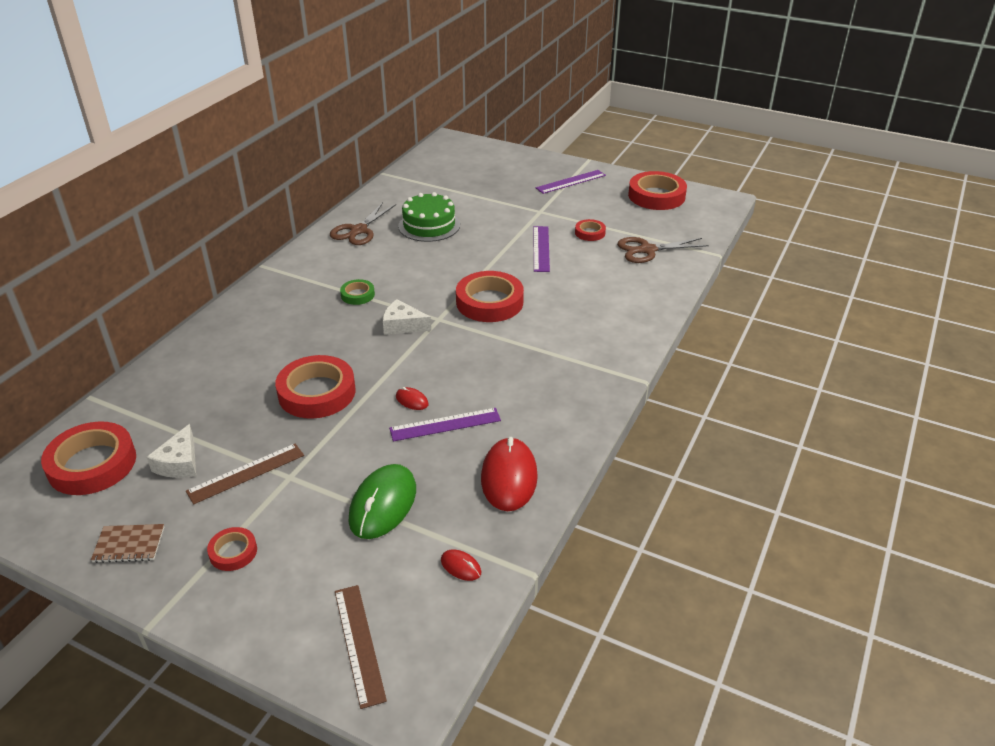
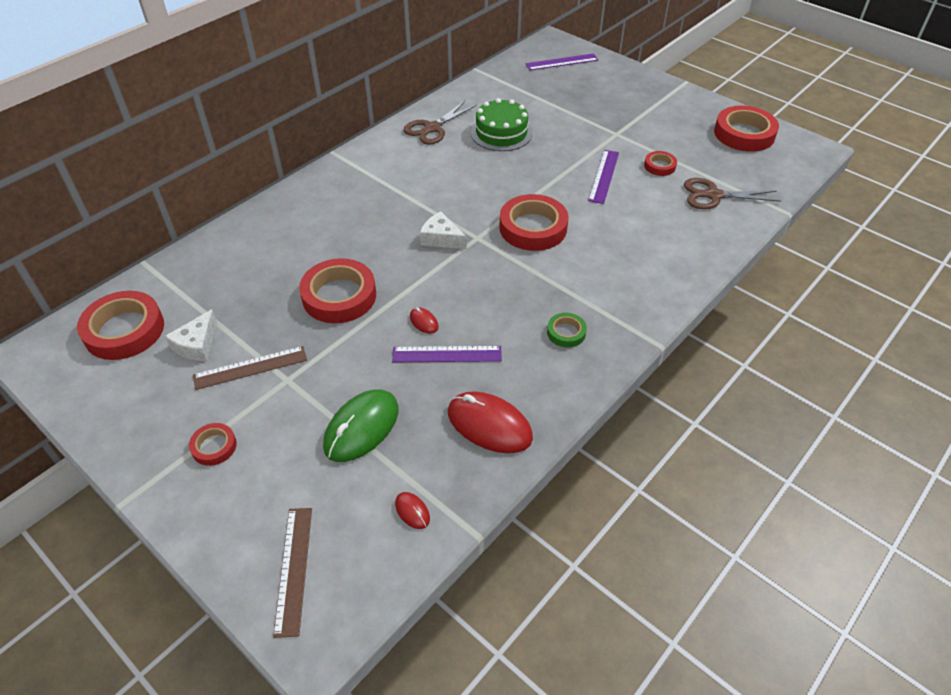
camera: 15 degrees right, 10 degrees up
(129, 544) = (129, 418): brown notebook -> none
(357, 295) = (409, 198): green tape -> green tape (566, 332)
(509, 477) = (489, 425): red mouse -> red mouse turned 75 degrees counterclockwise
(571, 181) = (659, 104): purple ruler -> purple ruler (562, 62)

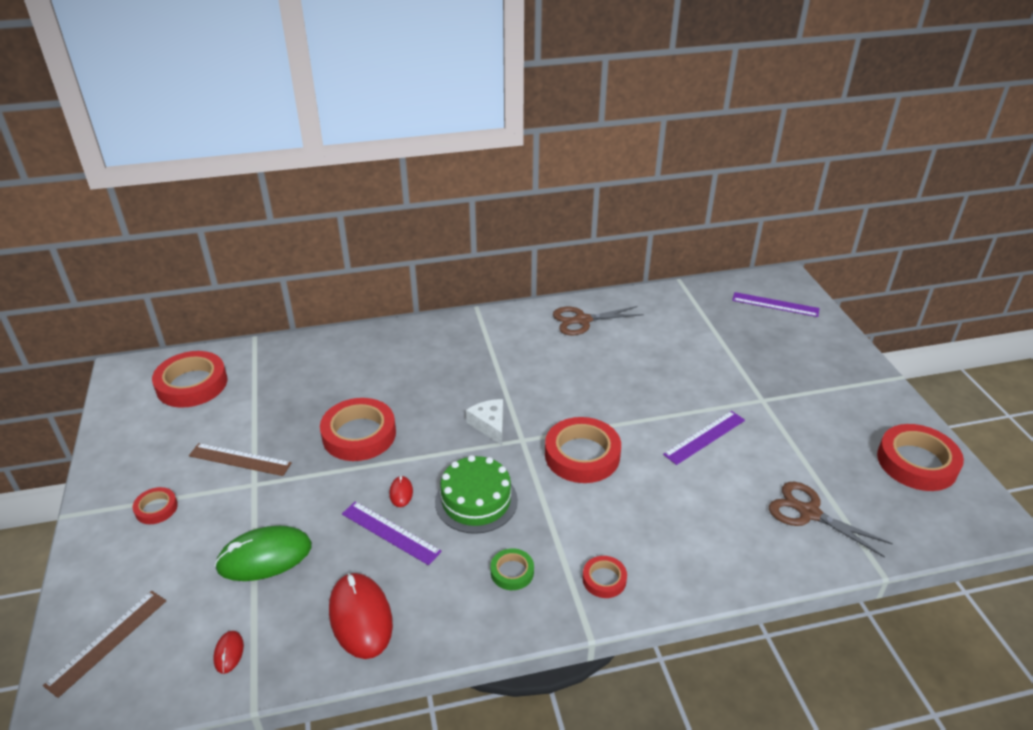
camera: 35 degrees right, 10 degrees down
(197, 344) = (224, 421): white cheese -> none
(501, 133) = (643, 351): green cake -> green cake (476, 501)
(659, 166) = (777, 454): red tape -> red tape (604, 579)

